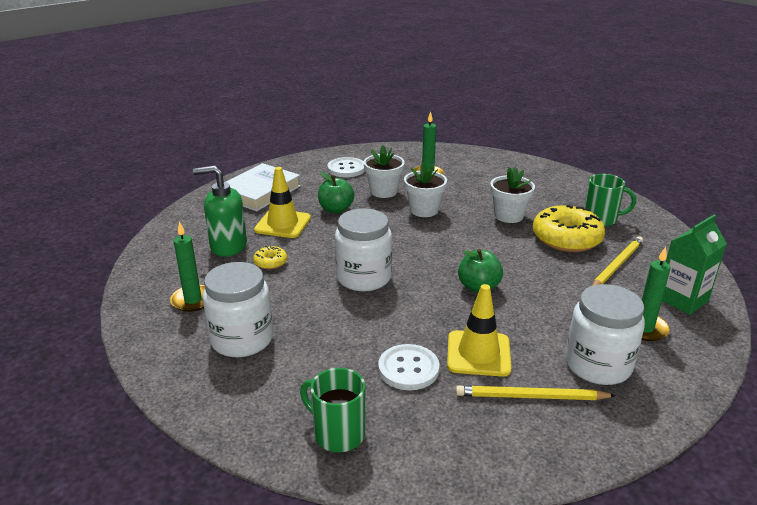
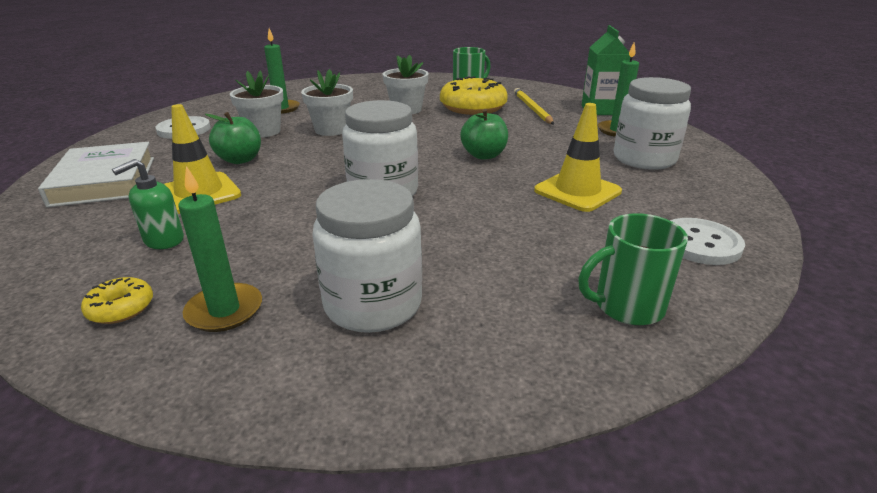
camera: 50 degrees left, 0 degrees up
(228, 246) = (163, 240): green soap dispenser -> green soap dispenser, size x0.63
(270, 262) = (256, 227): yellow donut -> yellow donut (121, 308)
(408, 369) = (561, 228): white button -> white button (700, 243)
(531, 397) = (659, 195): yellow pencil -> none

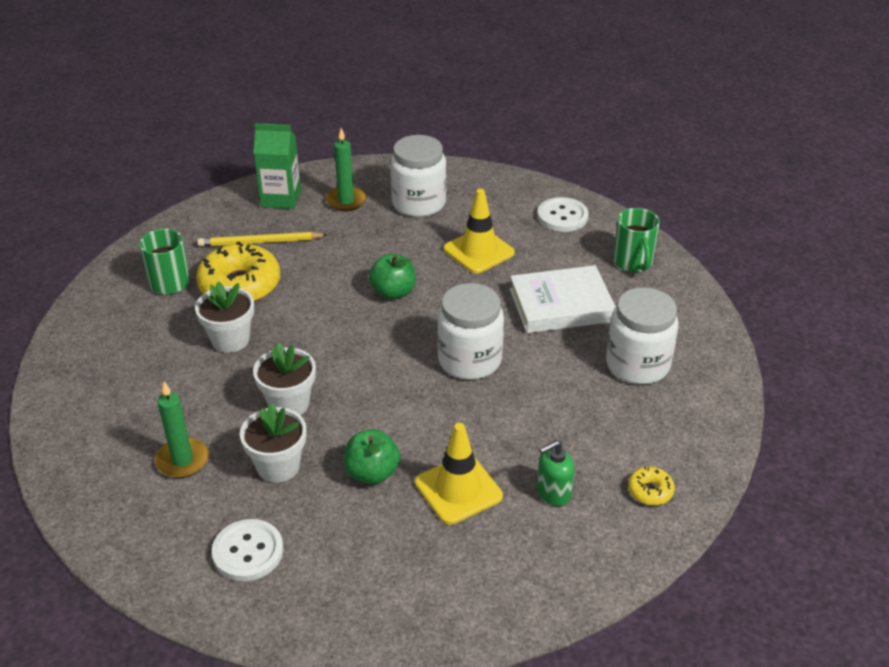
camera: 85 degrees left, 10 degrees up
(104, 181) = (415, 582): white book -> white book (561, 305)
(163, 240) = (553, 493): green soap dispenser -> green soap dispenser turned 105 degrees clockwise
(224, 310) = (649, 435): green candle -> none

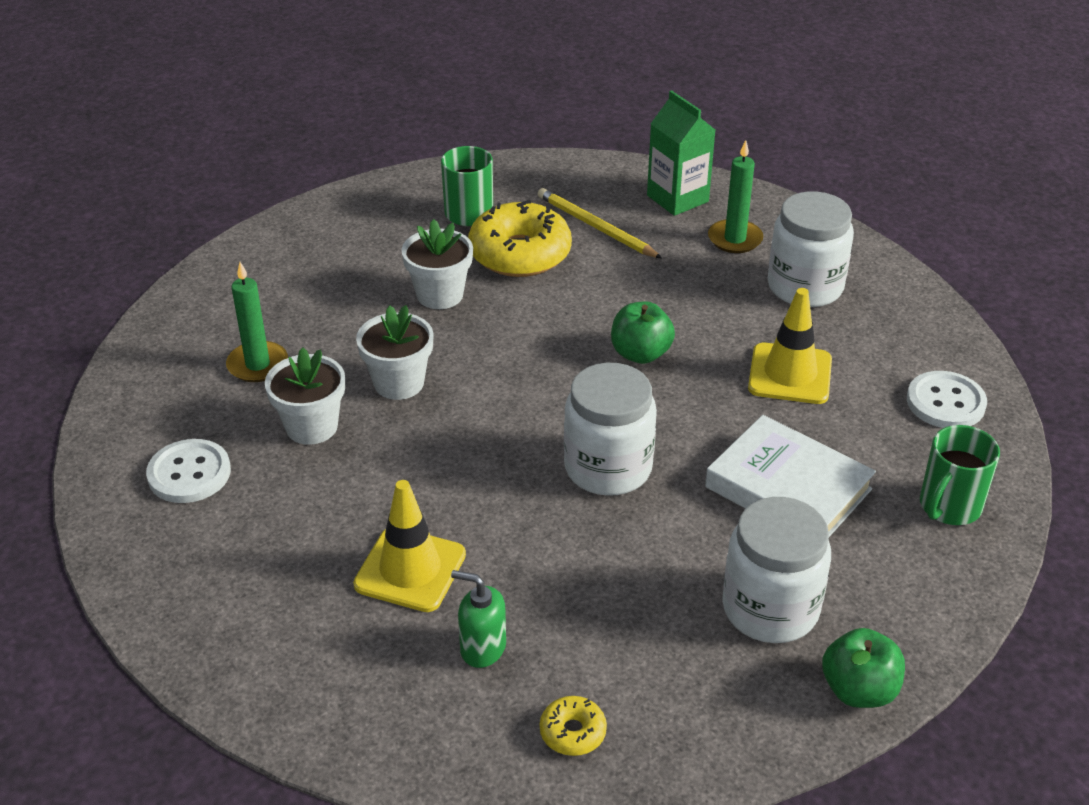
camera: 50 degrees right, 0 degrees up
(372, 473) = (368, 494): green apple -> green apple (859, 690)

